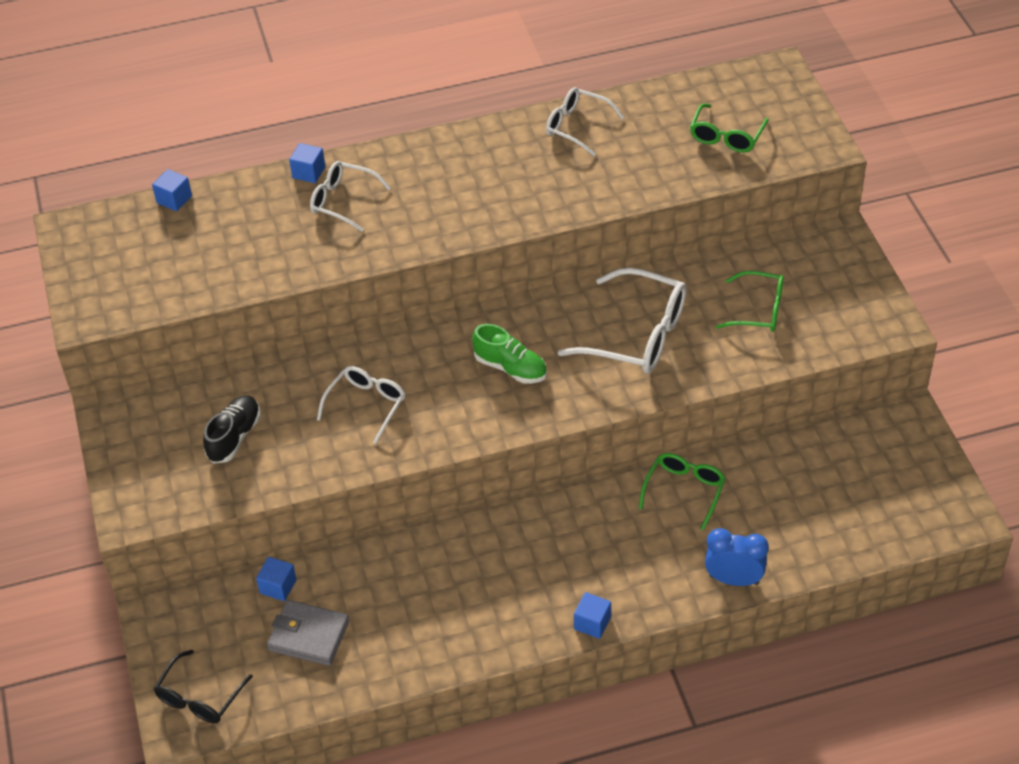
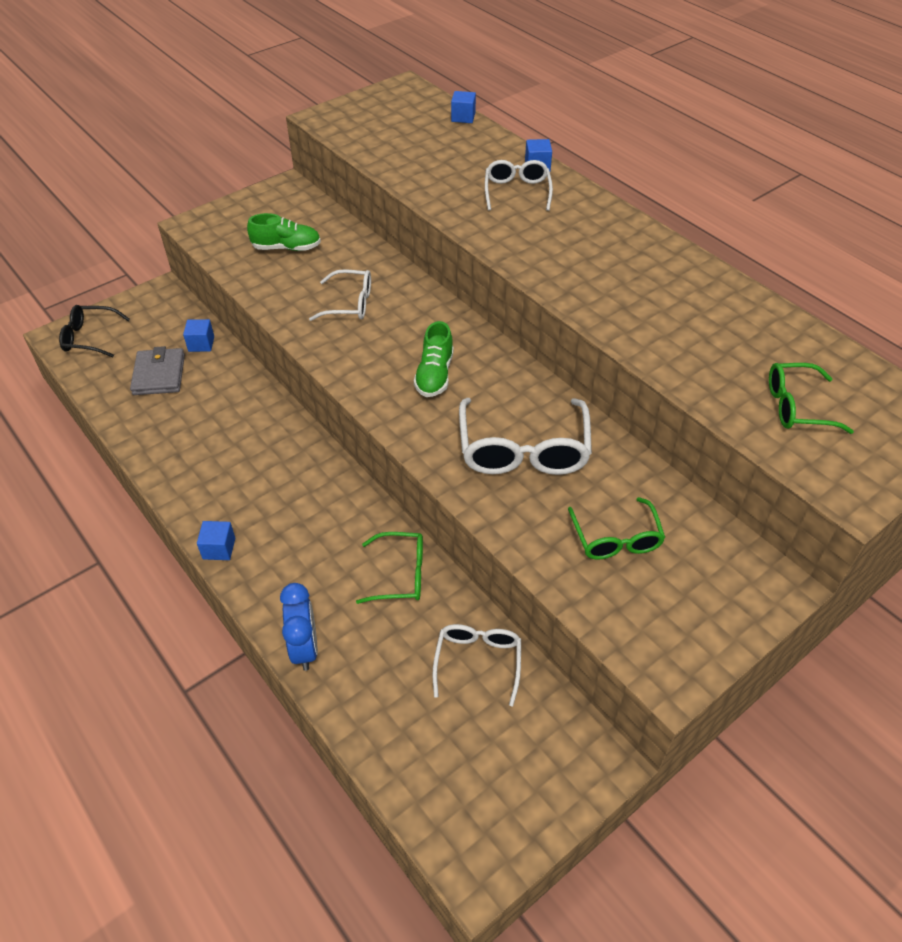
camera: 65 degrees right, 0 degrees up
(234, 437) = (286, 248): black shoe -> green shoe
(577, 126) = (717, 295): white glasses -> white glasses (478, 661)

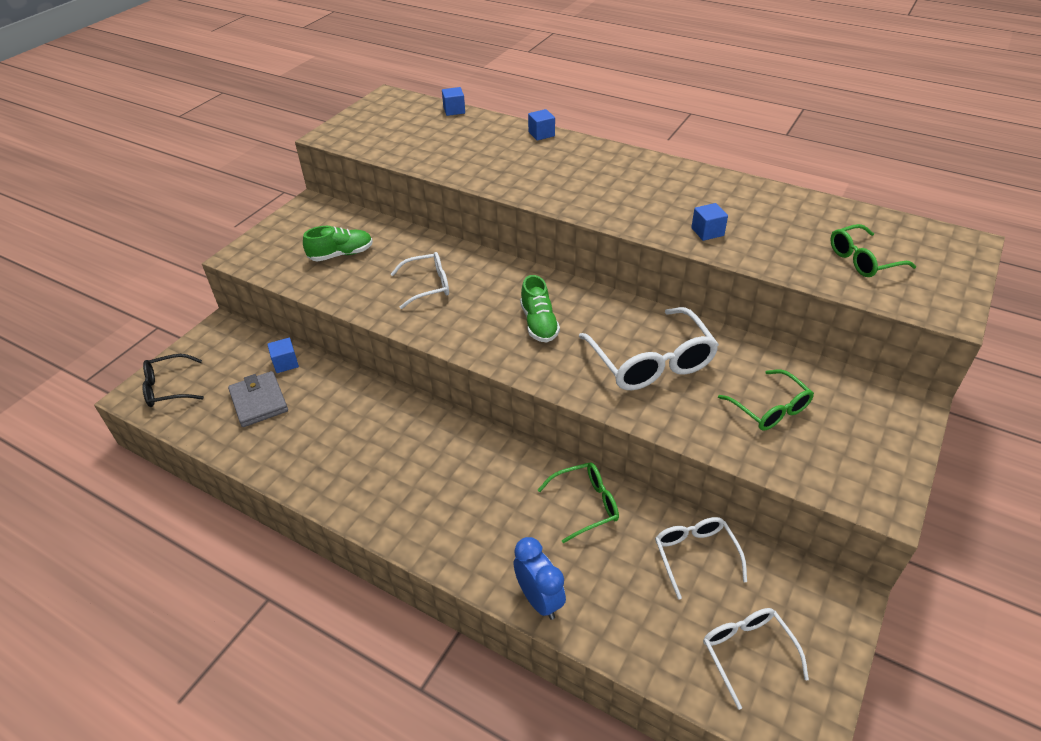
camera: 20 degrees left, 5 degrees down
(219, 548) = (407, 539): blue cube -> blue cube (707, 232)
(517, 191) = (538, 156): white glasses -> white glasses (747, 652)

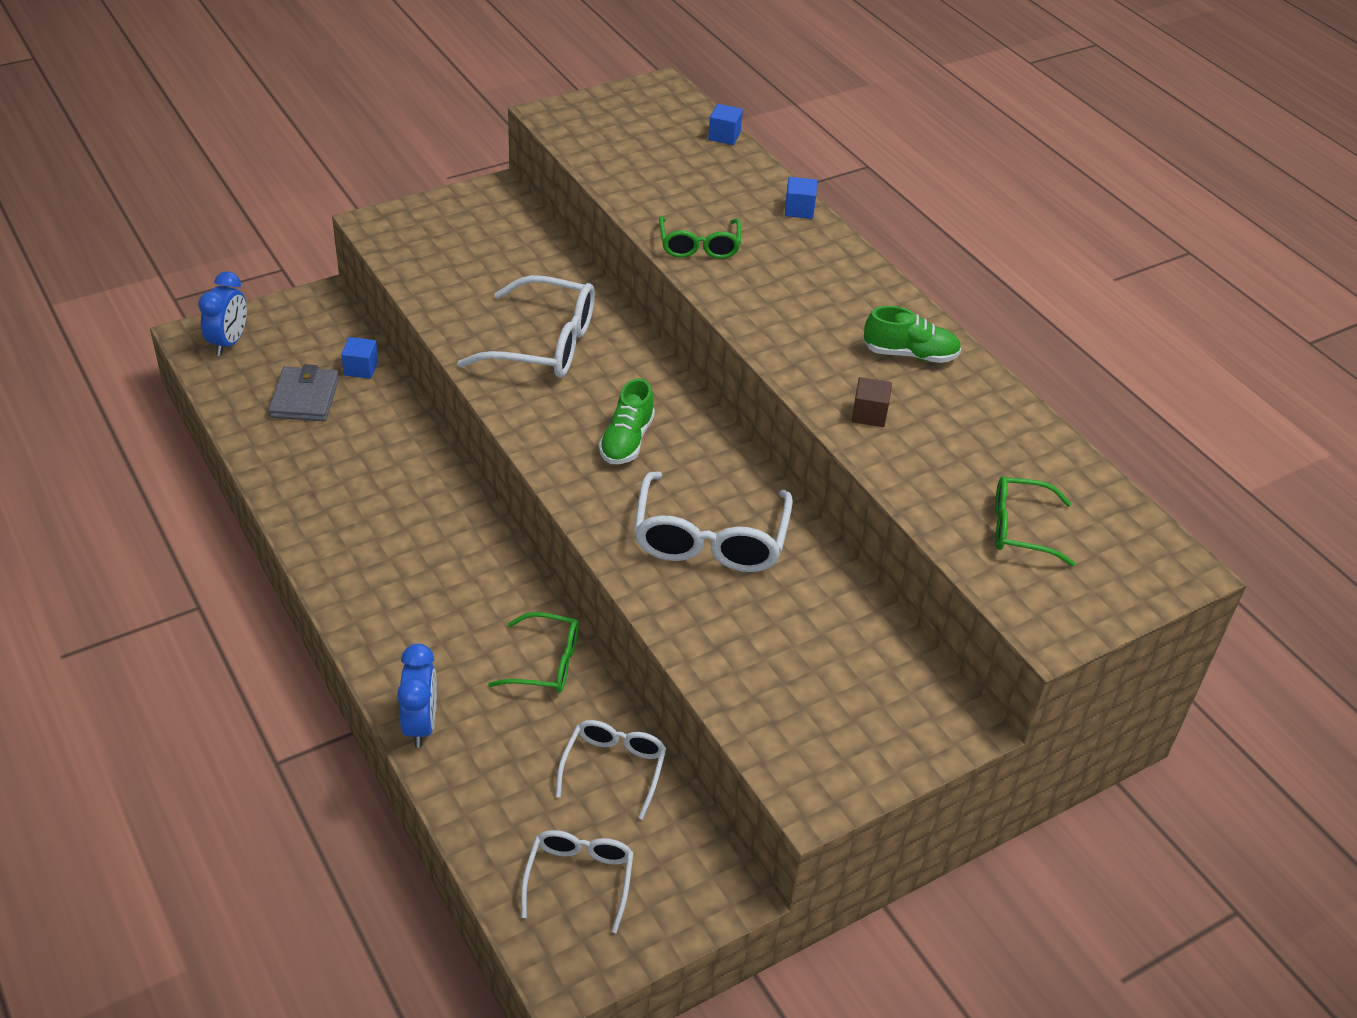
camera: 25 degrees right, 0 degrees up
(168, 388) = (229, 342): black glasses -> blue clock
(341, 254) = (482, 267): green shoe -> green shoe (910, 354)
(428, 286) = (545, 344): white glasses -> white glasses, size x1.65
(707, 232) = (869, 414): blue cube -> brown cube
(770, 409) = (791, 650): green glasses -> green glasses (699, 246)

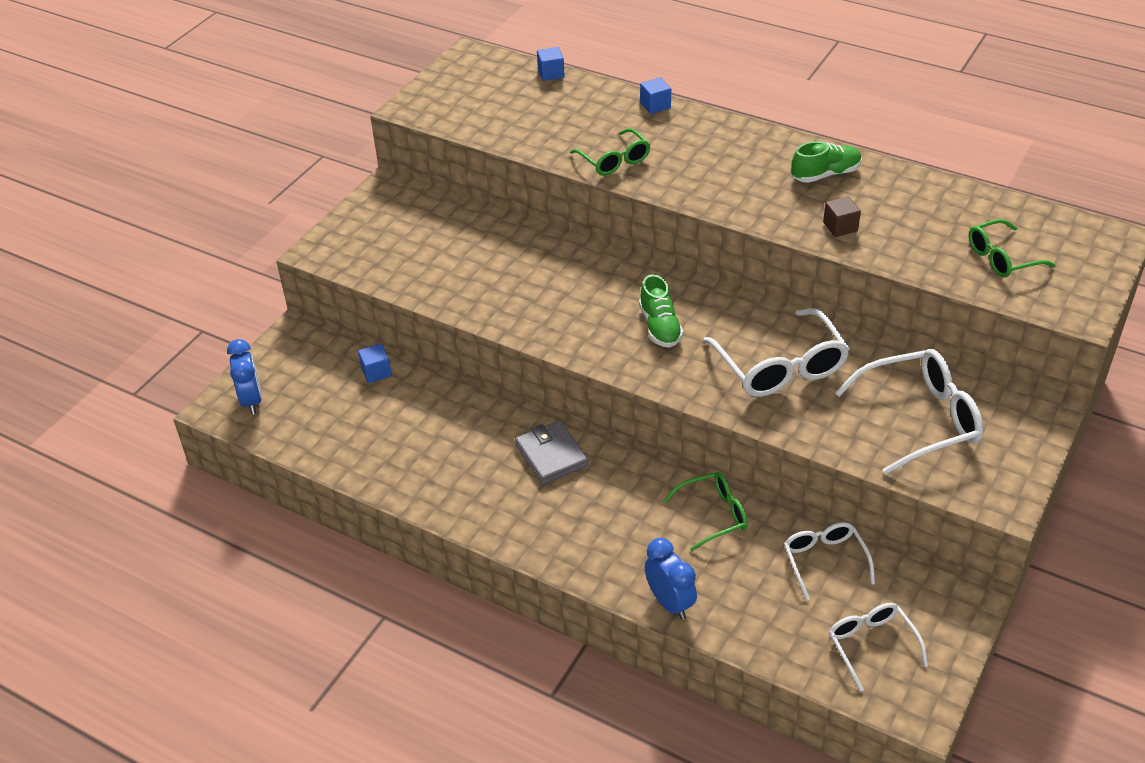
camera: 25 degrees left, 0 degrees up
(305, 398) = (354, 414): grey wallet -> grey wallet (551, 455)
(545, 344) = (535, 285): white glasses -> white glasses (920, 419)

